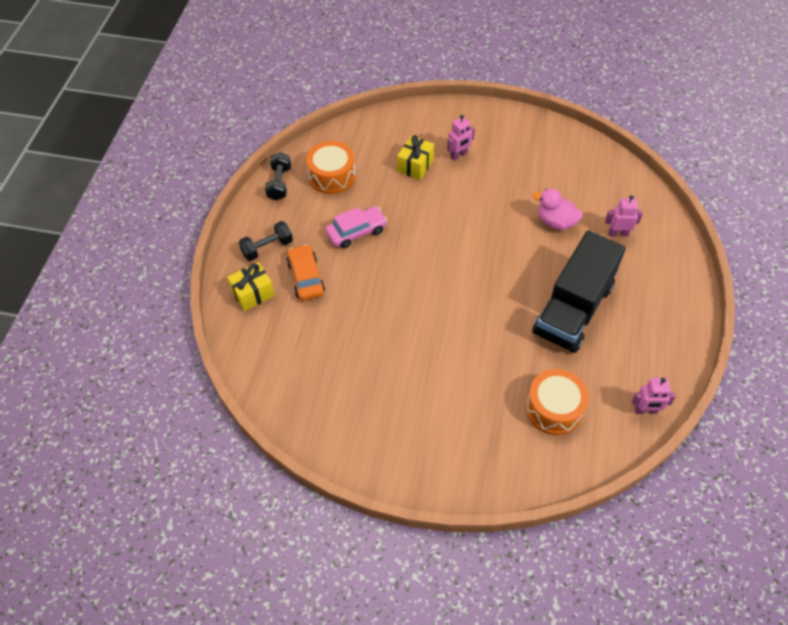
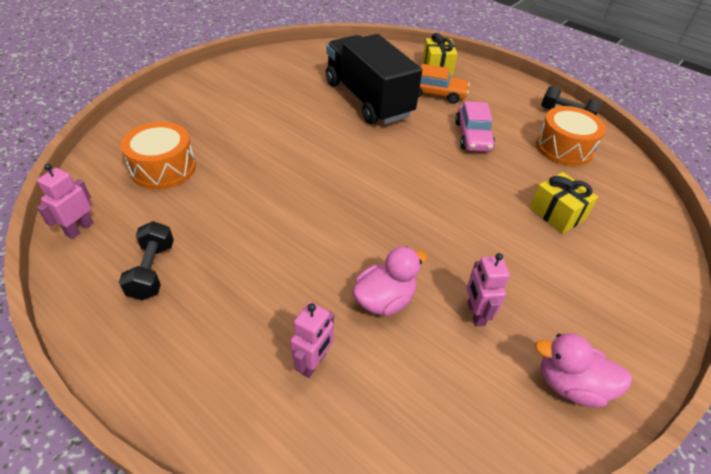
camera: 115 degrees right, 10 degrees down
(267, 248) = (483, 86): black dumbbell -> black dumbbell (152, 271)
(458, 155) = (562, 261): pink robot -> pink robot (475, 314)
(542, 137) = (570, 385): none -> pink duck
(573, 309) = (246, 242): black truck -> black truck (368, 99)

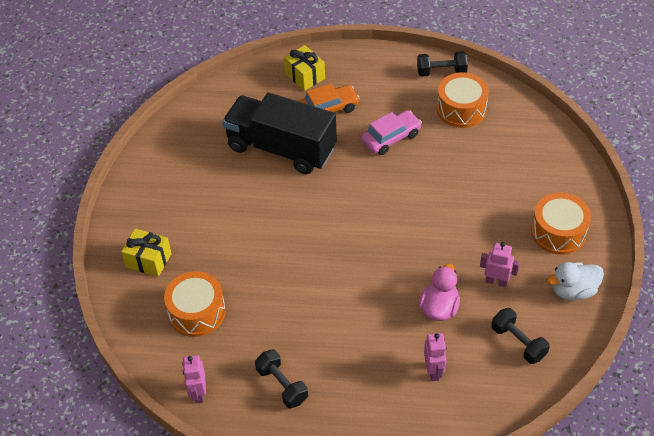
camera: 30 degrees left, 5 degrees up
(446, 401) = (518, 342): none -> black dumbbell
(473, 136) = (390, 138): pink car -> pink car turned 90 degrees counterclockwise
(475, 314) = (496, 281): pink robot -> pink robot turned 150 degrees clockwise
(557, 213) = (494, 175): yellow gift -> yellow gift (148, 260)
(570, 385) = (573, 291): pink duck -> white duck
(596, 307) = (558, 232): none -> orange drum

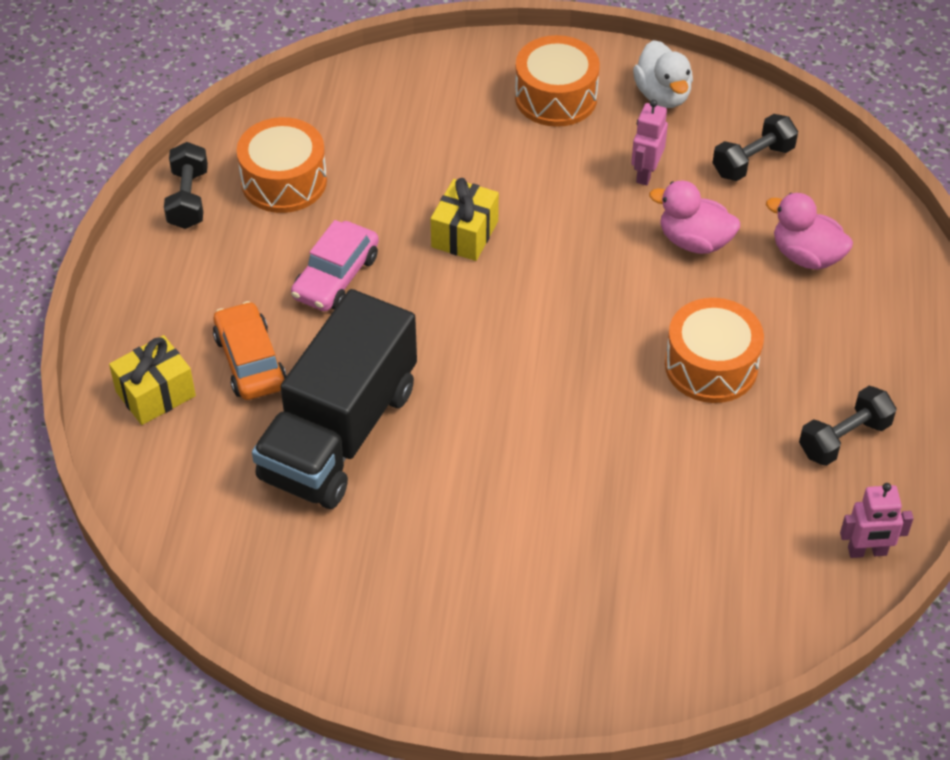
camera: 90 degrees left, 0 degrees up
(148, 260) = (592, 639): yellow gift -> yellow gift (465, 234)
(197, 312) = (707, 558): orange drum -> orange drum (711, 366)
(390, 138) = (336, 277): pink car -> pink car turned 120 degrees counterclockwise
(433, 371) = (806, 256): pink robot -> pink duck

